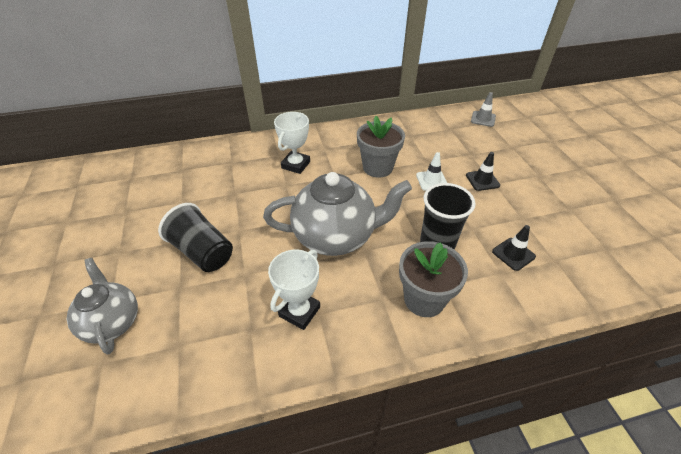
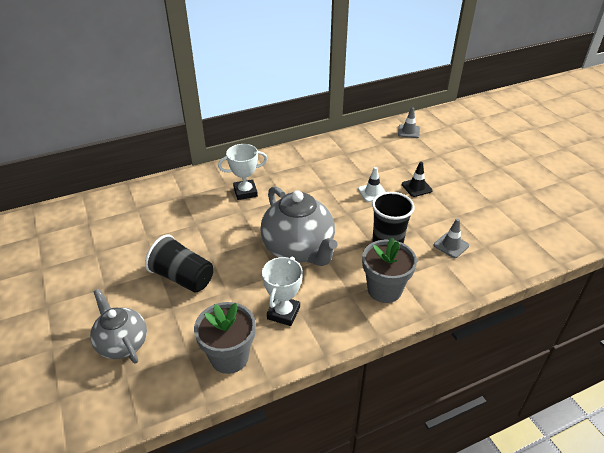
camera: 10 degrees left, 5 degrees down
(295, 165) = (245, 192): white trophy -> white trophy turned 60 degrees clockwise
(336, 236) = (299, 250): grey teapot -> grey teapot turned 75 degrees clockwise
(377, 167) = (322, 186): grey flower pot -> grey flower pot (229, 357)
(513, 254) = (451, 245): black traffic cone -> grey traffic cone

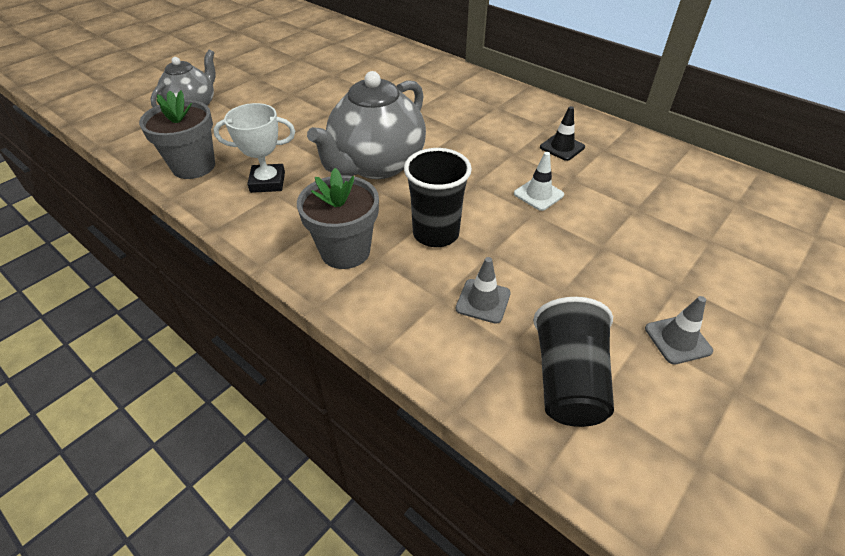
camera: 65 degrees right, 5 degrees up
(183, 277) = (289, 108): black cup -> black cup (568, 380)
(245, 192) = (449, 102): white trophy -> none
(408, 131) = (735, 194): grey traffic cone -> grey traffic cone (677, 340)
(416, 187) = (594, 234): black traffic cone -> black traffic cone (562, 147)

